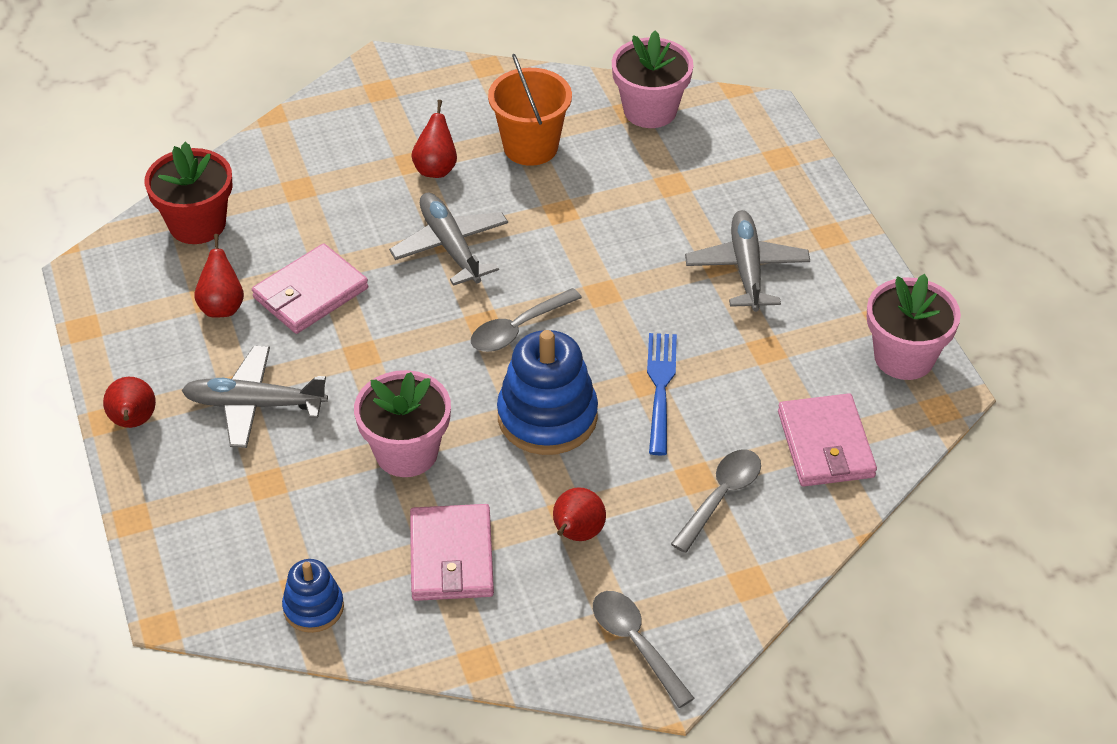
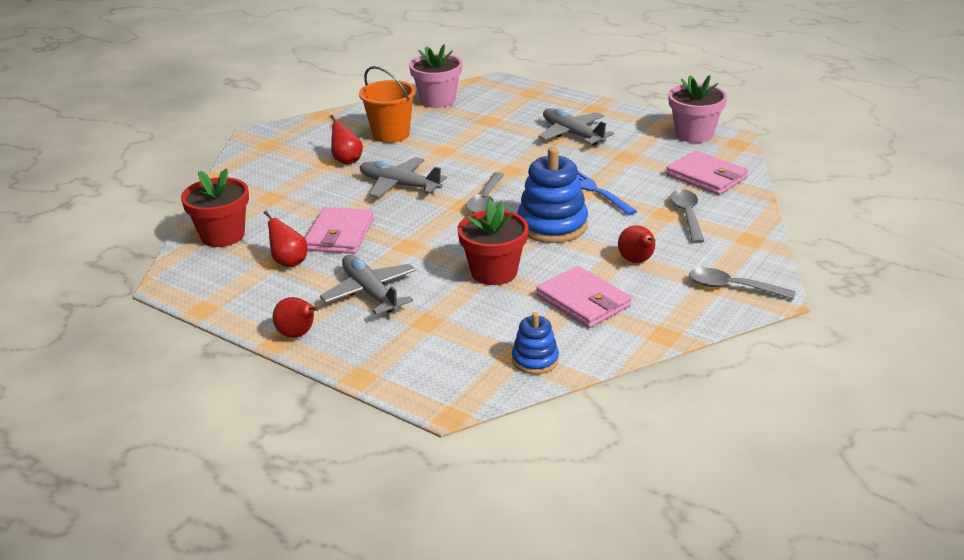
camera: 35 degrees left, 15 degrees down
(255, 405) = (370, 293): grey plane -> grey plane turned 90 degrees clockwise
(406, 452) = (494, 272): pink flower pot -> red flower pot

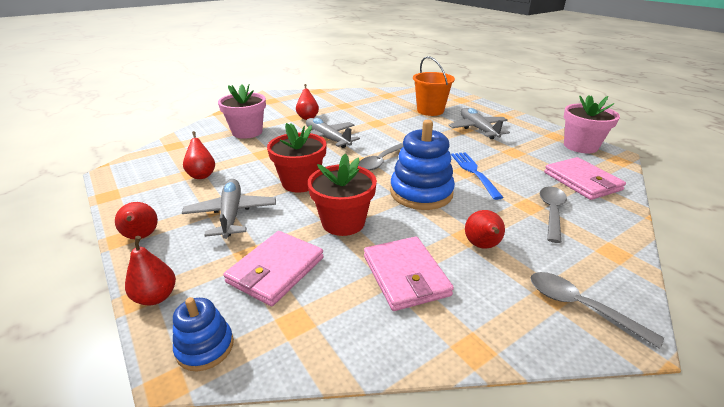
camera: 20 degrees right, 0 degrees up
(222, 235) = (183, 147): red flower pot -> red flower pot (300, 182)
(339, 234) = (255, 163): pink wallet -> pink wallet (276, 270)
(375, 372) = (156, 297): none -> red pear
(391, 134) = (349, 107): orange bucket -> orange bucket (430, 111)
(437, 100) = (396, 94): pink flower pot -> pink flower pot (247, 132)
(535, 360) = (311, 335): blue stacking toy -> blue stacking toy (205, 347)

